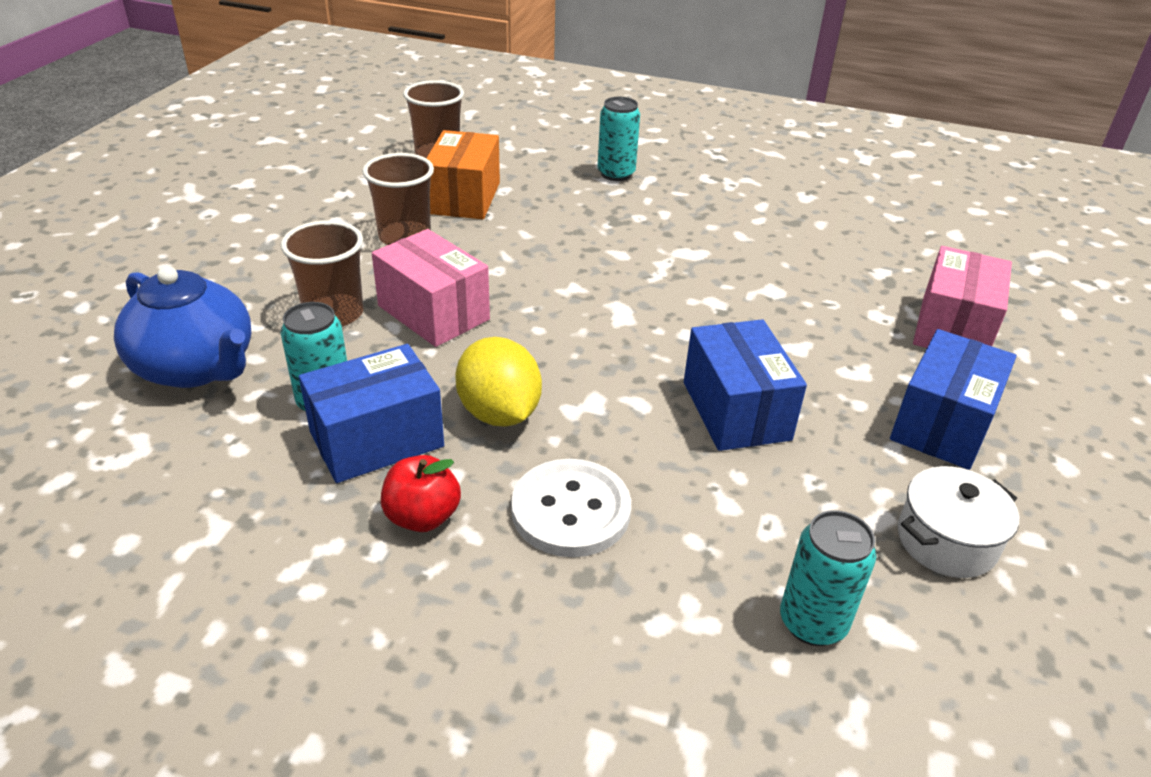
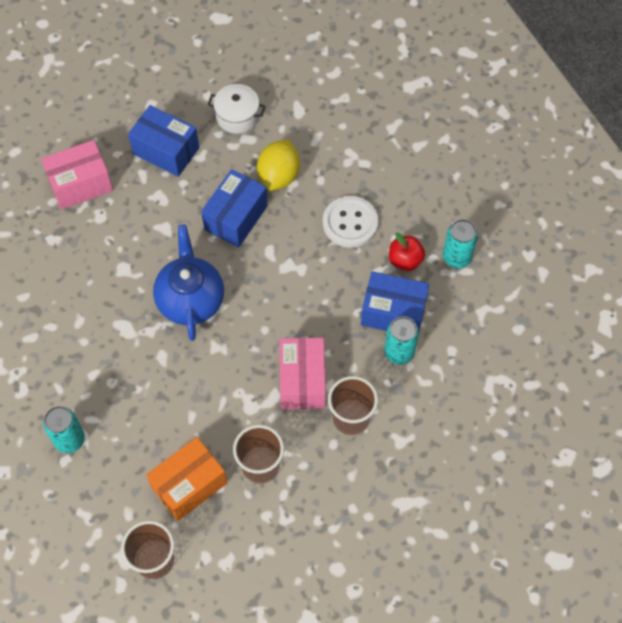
camera: 135 degrees left, 25 degrees up
(197, 367) = (441, 422): blue teapot -> blue teapot (190, 299)
(499, 413) = (332, 290): yellow lemon -> yellow lemon (279, 176)
(812, 622) = (317, 128): turquoise can -> turquoise can (456, 258)
(942, 424) = (166, 151): blue box -> blue box turned 45 degrees clockwise

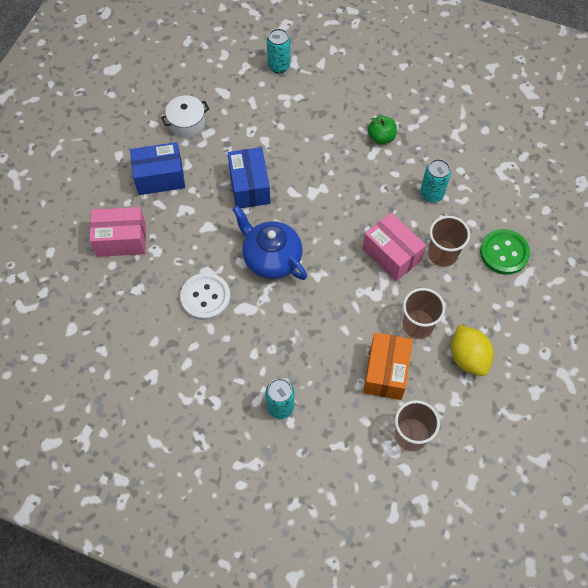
camera: 40 degrees left, 0 degrees up
(80, 184) = (121, 240): pink box -> pink box turned 60 degrees clockwise
(279, 176) = (252, 141): yellow lemon -> yellow lemon (468, 357)
(350, 223) = (325, 139): white button -> white button (205, 297)
(393, 313) = (405, 173): blue box -> none
(405, 260) = (381, 137): red apple -> green apple
(412, 464) = (504, 253): none -> green button
(456, 258) = (409, 114): turquoise can -> turquoise can (279, 66)

